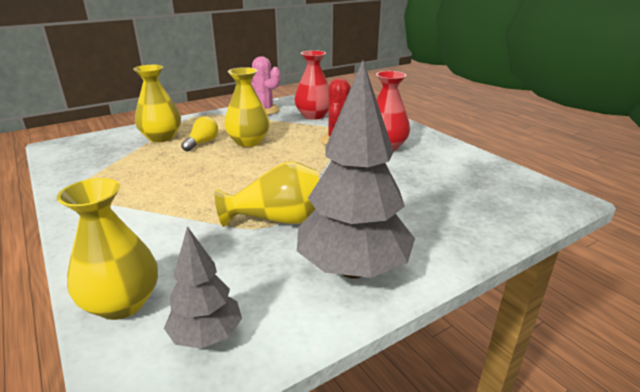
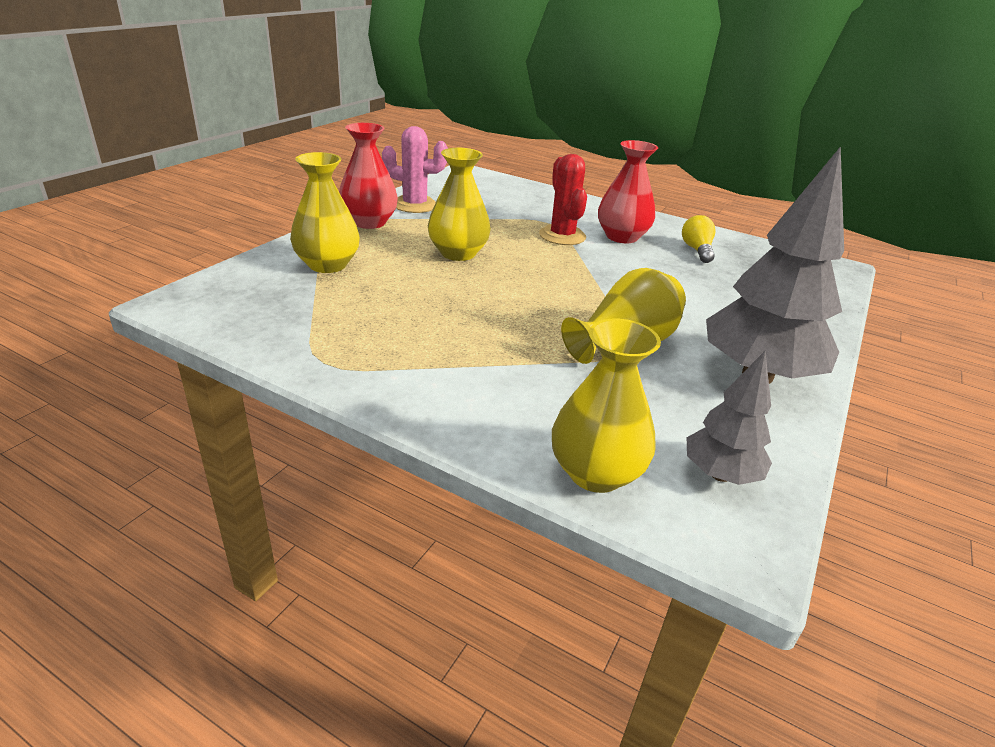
camera: 30 degrees left, 5 degrees up
(202, 143) = (399, 264): yellow light bulb -> yellow light bulb (697, 250)
(313, 116) = (489, 206): red vase -> red vase (369, 222)

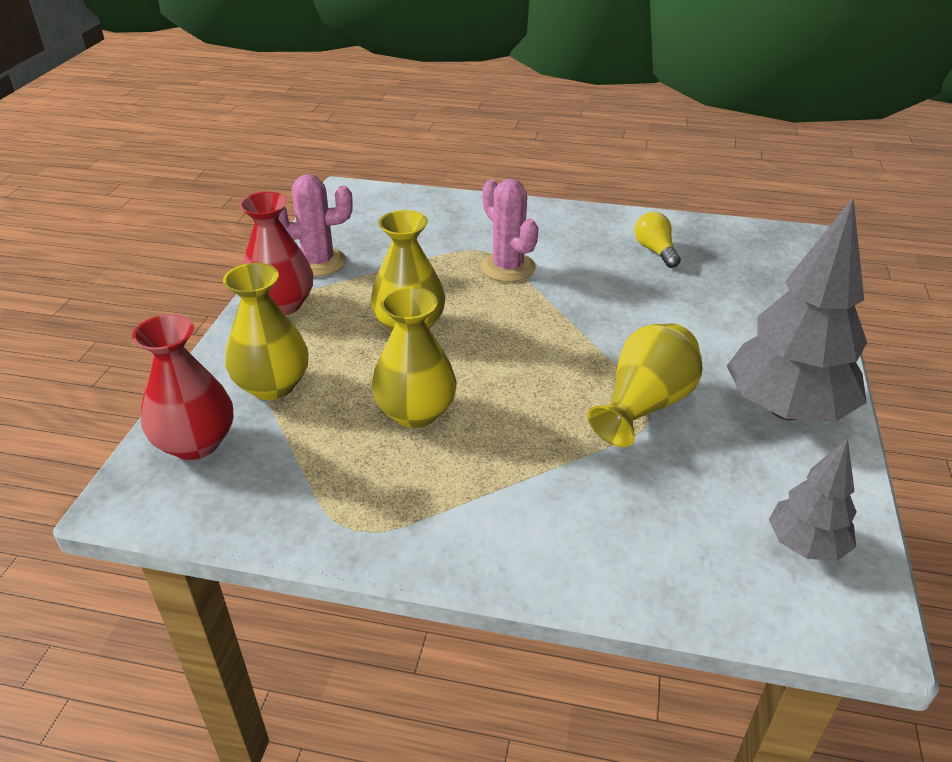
camera: 15 degrees left, 5 degrees up
(562, 236) = (508, 267): red cactus -> pink cactus
(595, 473) = (696, 582): yellow vase -> yellow vase (415, 412)
(621, 237) = (570, 252): red vase -> red vase (196, 443)

